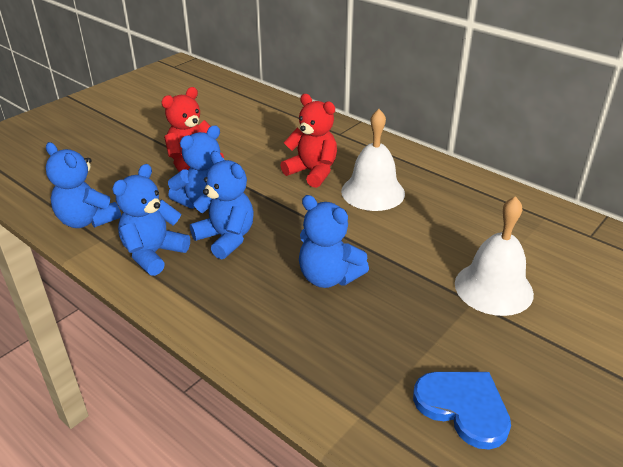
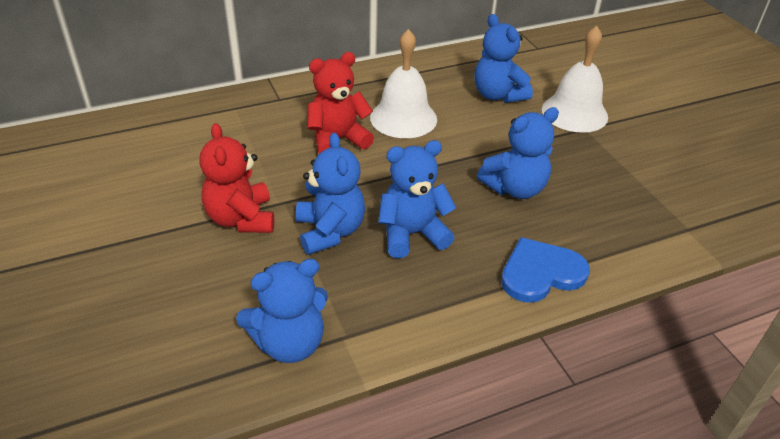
camera: 65 degrees left, 5 degrees up
(153, 254) = (403, 297): blue teddy bear -> blue teddy bear (498, 95)
(463, 407) = (693, 178): blue heart -> blue heart (541, 273)

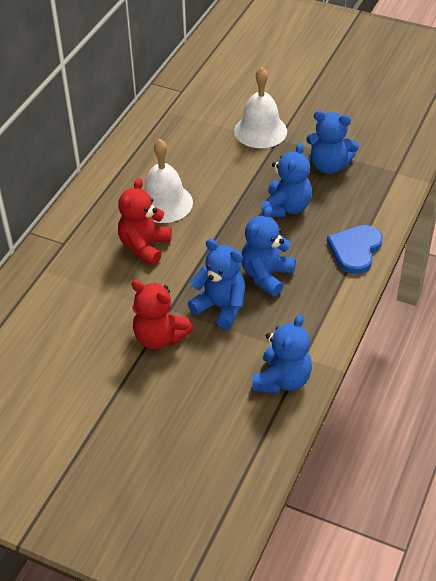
camera: 40 degrees left, 5 degrees up
(498, 95) = (201, 147): blue teddy bear -> blue teddy bear (329, 165)

